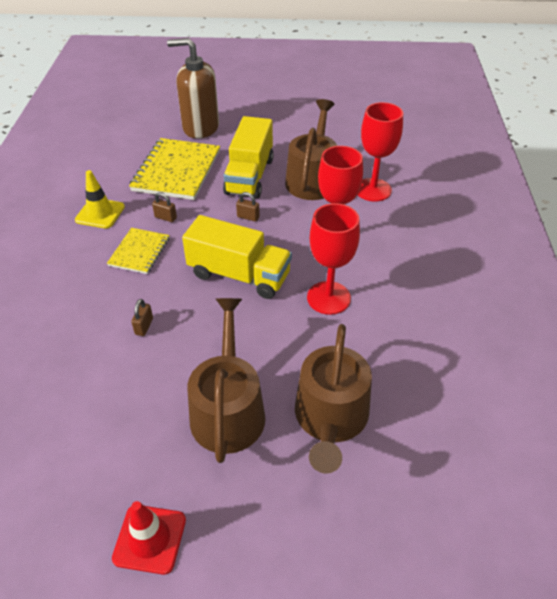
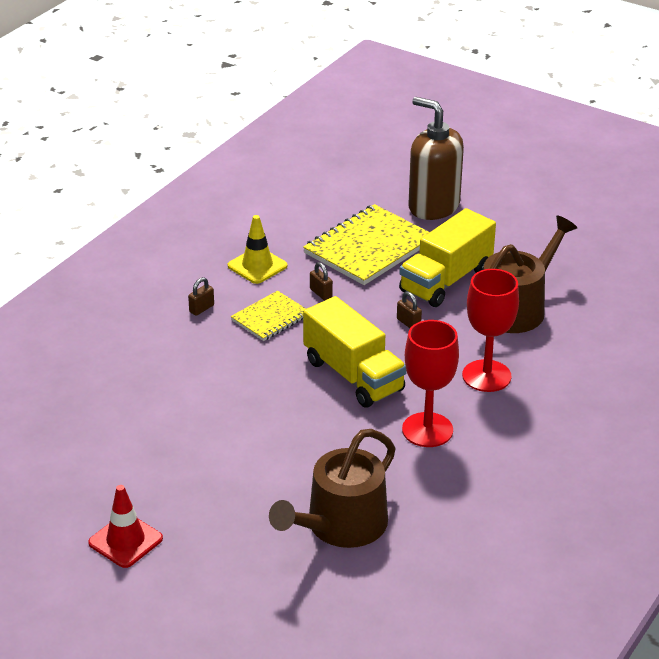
camera: 30 degrees right, 10 degrees down
(144, 326) = (228, 386): brown padlock -> brown padlock (201, 308)
(228, 409) = (254, 481): brown watering can -> none
(373, 190) = (577, 344): red goblet -> none

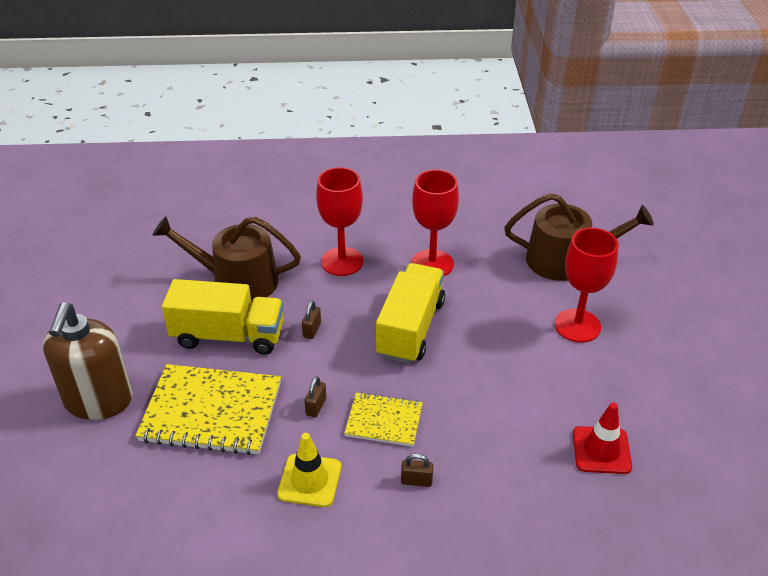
camera: 125 degrees left, 5 degrees up
(125, 541) = (709, 351): red traffic cone -> red traffic cone (601, 450)
(248, 476) = (577, 326): none -> red goblet

